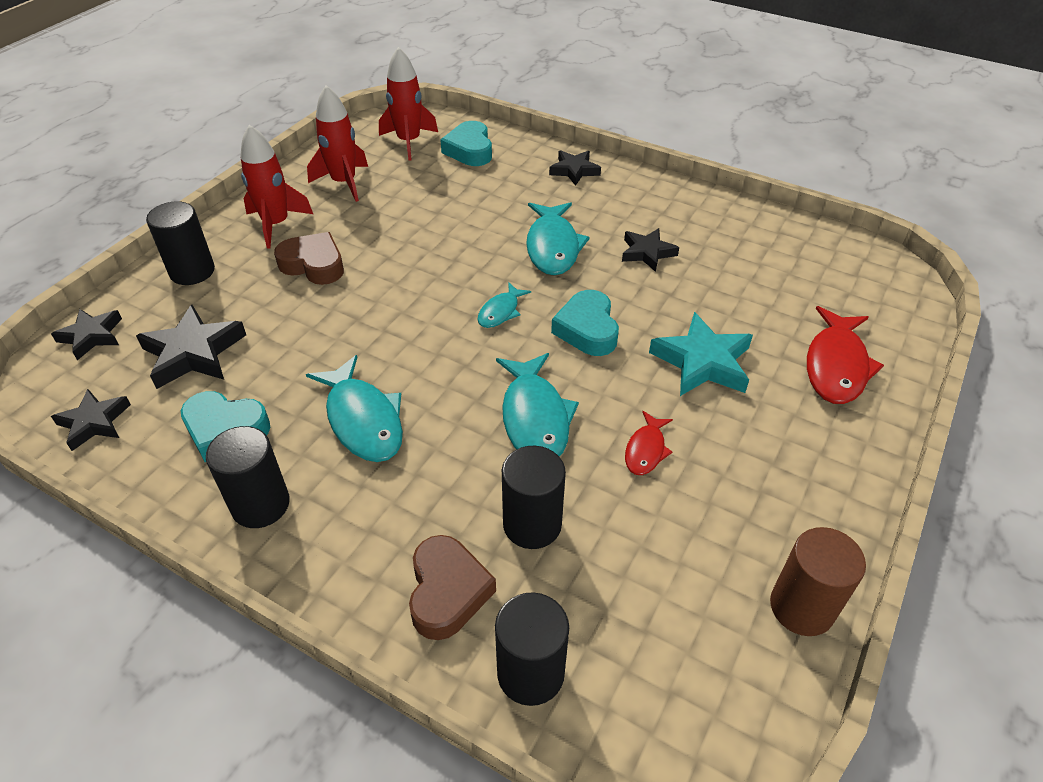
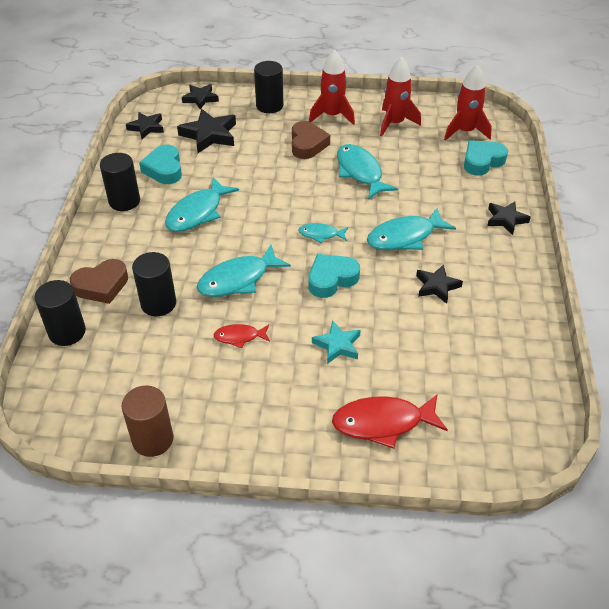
camera: 65 degrees right, 0 degrees up
(410, 240) = (360, 172): none -> turquoise fish
(702, 362) = (337, 345): turquoise star -> turquoise star, size x0.64

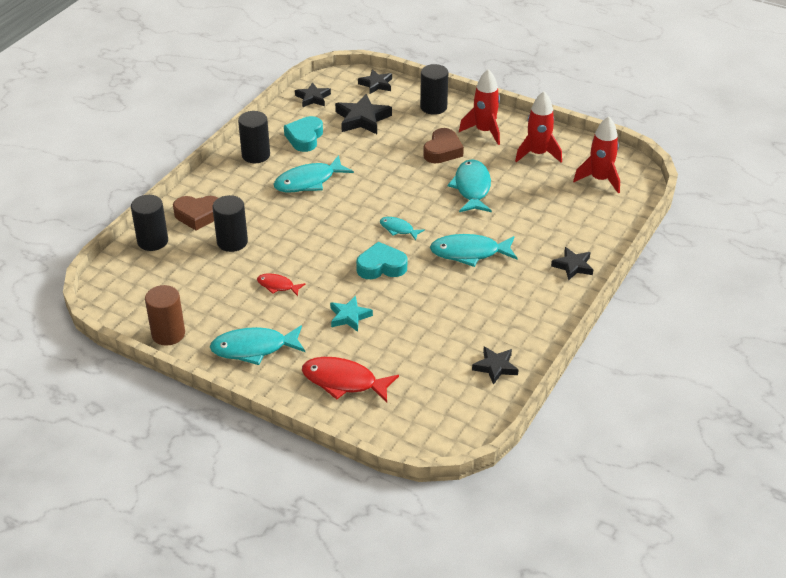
camera: 25 degrees right, 5 degrees down
(238, 279) = (305, 243): turquoise fish -> turquoise fish (254, 348)
(437, 286) = (466, 299): black star -> black star (495, 367)
(482, 161) = (593, 210): turquoise heart -> none

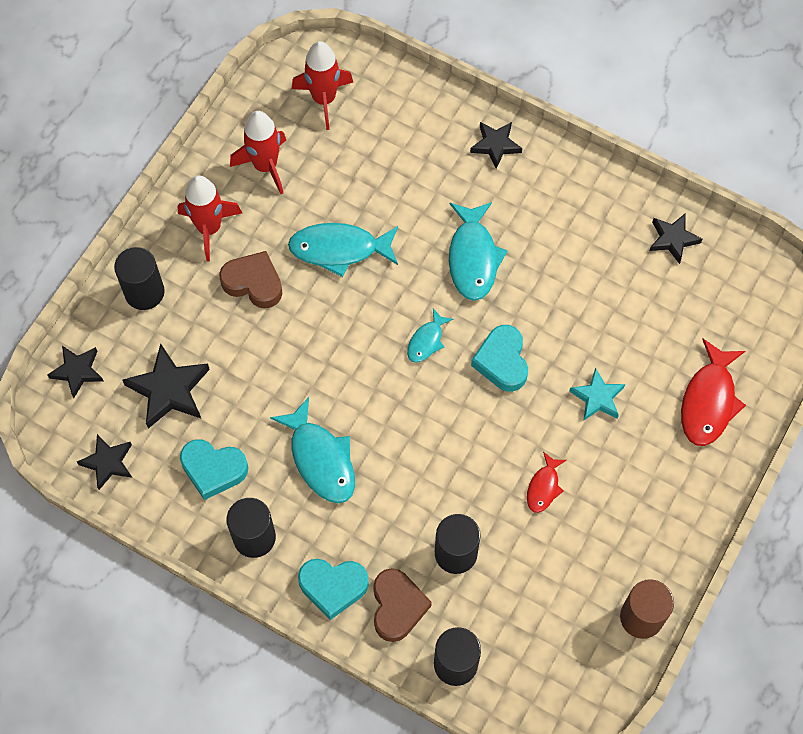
camera: 90 degrees left, 25 degrees up
(216, 188) = (333, 587): none -> turquoise heart
(254, 348) = (660, 508): turquoise fish -> none

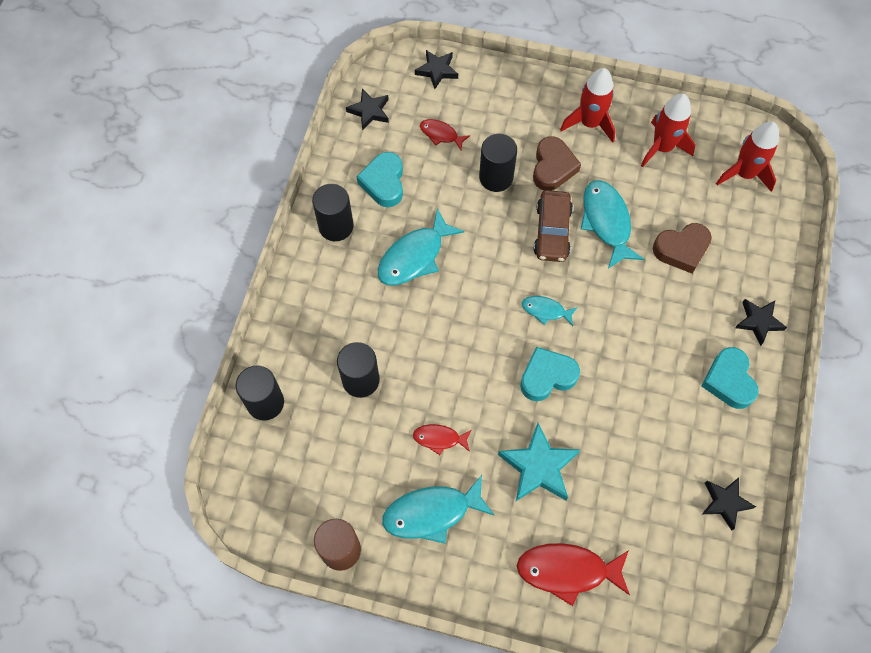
camera: 75 degrees right, 0 degrees up
(144, 292) = (517, 95): black cylinder -> black cylinder (496, 177)
(169, 390) = (441, 134): black star -> red fish
(333, 587) = (309, 293): turquoise heart -> turquoise heart (729, 381)
(334, 307) = (552, 231): none -> brown car
(397, 607) = (303, 346): brown heart -> brown heart (681, 250)
(473, 258) = (638, 329): turquoise fish -> turquoise fish (432, 513)
(597, 397) = (539, 467): turquoise star -> turquoise star, size x1.56

